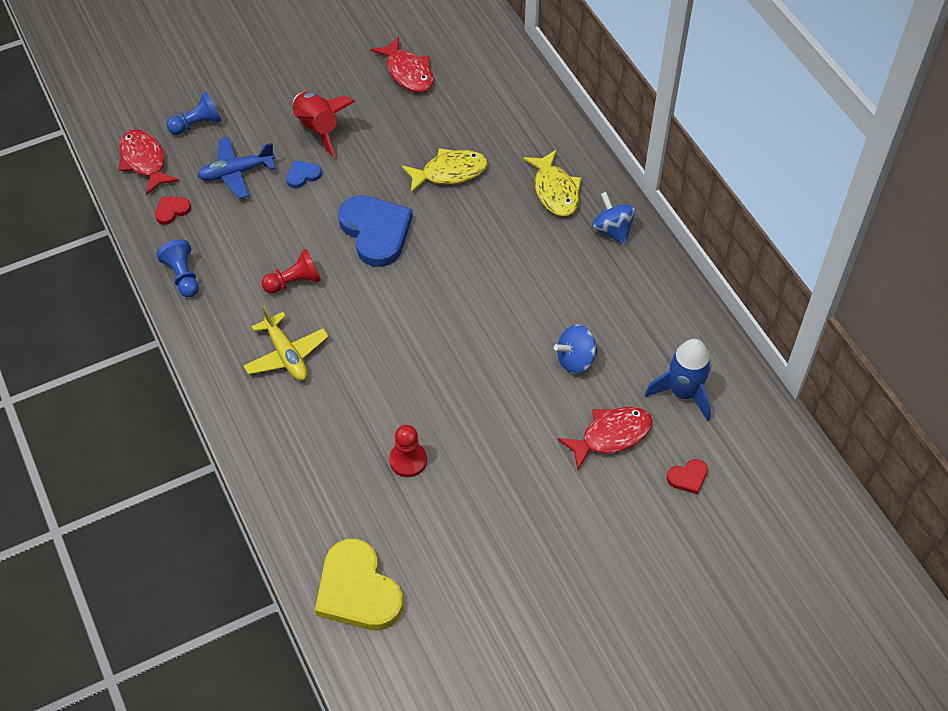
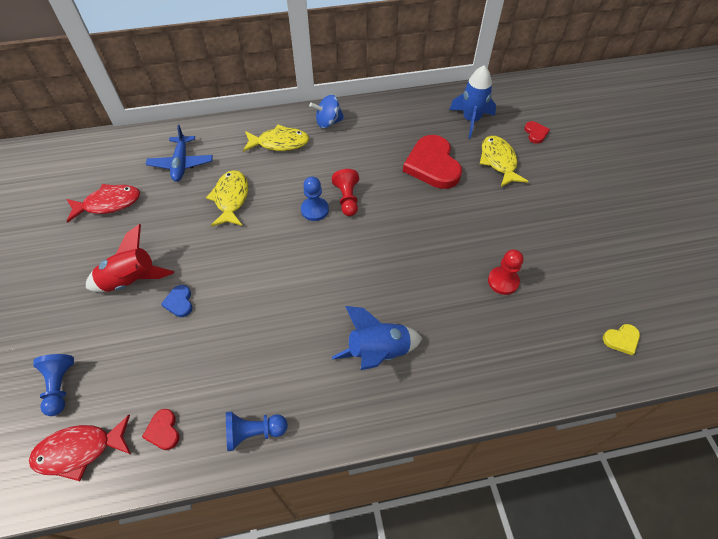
camera: 75 degrees left, 0 degrees up
(236, 172) = (145, 359): blue plane -> blue plane (181, 164)
(286, 355) = (378, 352): yellow plane -> blue rocket
(294, 282) = (299, 331): red pawn -> red pawn (347, 199)
(357, 590) = (621, 339): yellow heart -> yellow heart, size x0.44
(376, 232) = (269, 259): blue heart -> none
(458, 254) = (315, 210): none -> blue pawn
(575, 360) = (432, 165): blue spinning top -> red heart
(611, 436) = (498, 161): red fish -> yellow fish

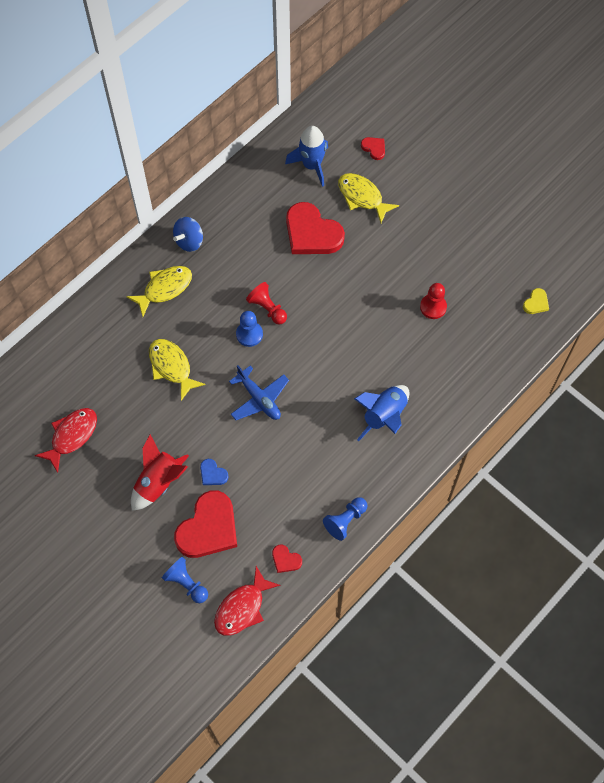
camera: 35 degrees left, 10 degrees up
(129, 348) = (208, 528): none -> red heart
(181, 164) = (96, 362): blue plane -> blue plane (259, 399)

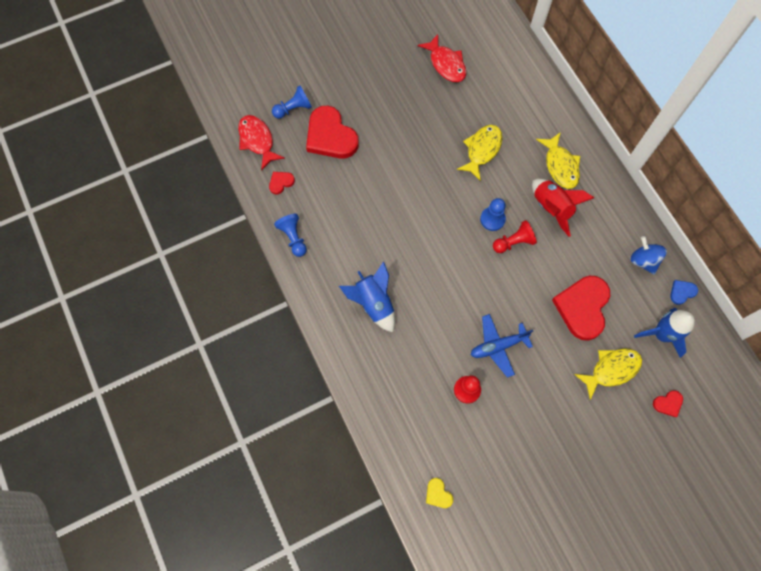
camera: 110 degrees right, 5 degrees up
(159, 482) = (383, 113): red rocket -> red rocket (551, 208)
(172, 367) = (482, 150): yellow fish -> yellow fish turned 45 degrees counterclockwise
(189, 241) = (604, 199): blue spinning top -> blue spinning top (643, 260)
(212, 474) = (374, 152): blue heart -> blue heart (682, 292)
(259, 399) = (428, 207): blue plane -> blue plane (498, 346)
(312, 233) = (582, 307): red heart -> red heart turned 45 degrees counterclockwise

